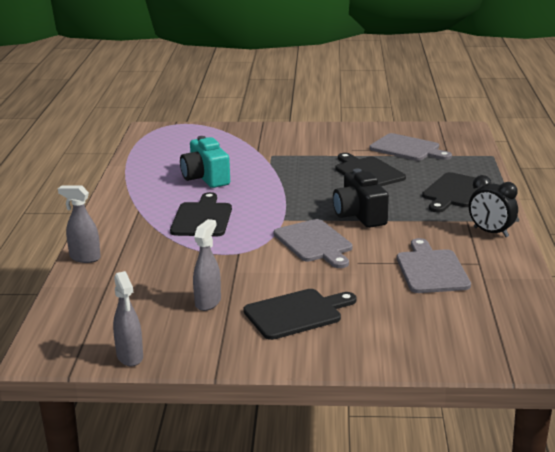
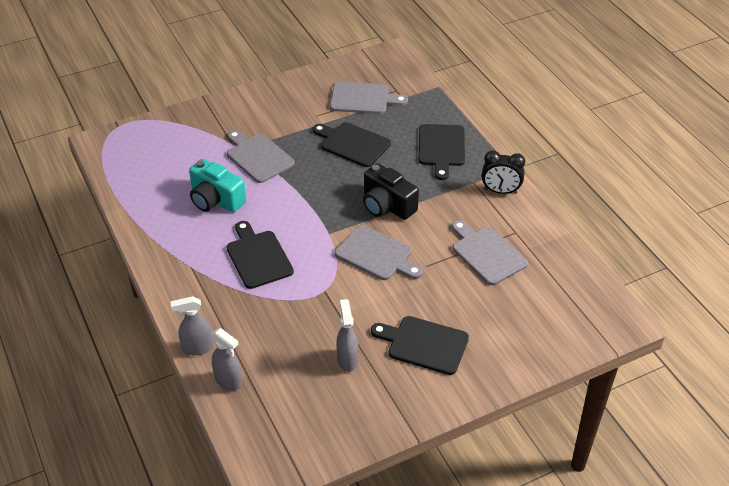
camera: 30 degrees left, 20 degrees up
(130, 357) = (336, 446): grey spray bottle -> grey spray bottle (228, 381)
(271, 162) = (258, 157): none -> grey cutting board
(296, 313) = (424, 344): black cutting board -> black cutting board turned 105 degrees counterclockwise

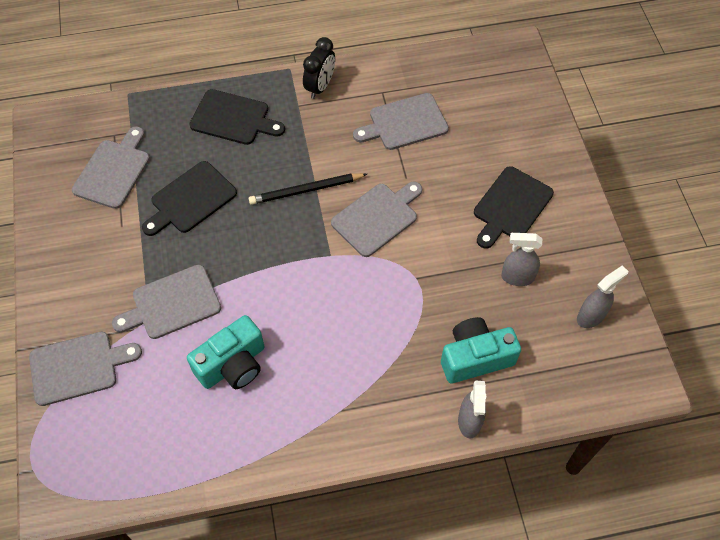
camera: 75 degrees left, 15 degrees up
(195, 125) = (78, 367): none -> grey cutting board
(228, 381) = (523, 396): grey spray bottle -> grey spray bottle (591, 316)
(258, 257) = (346, 334): black cutting board -> none
(258, 342) = (475, 357): none -> turquoise camera
(387, 205) = (306, 190): black camera -> black pencil

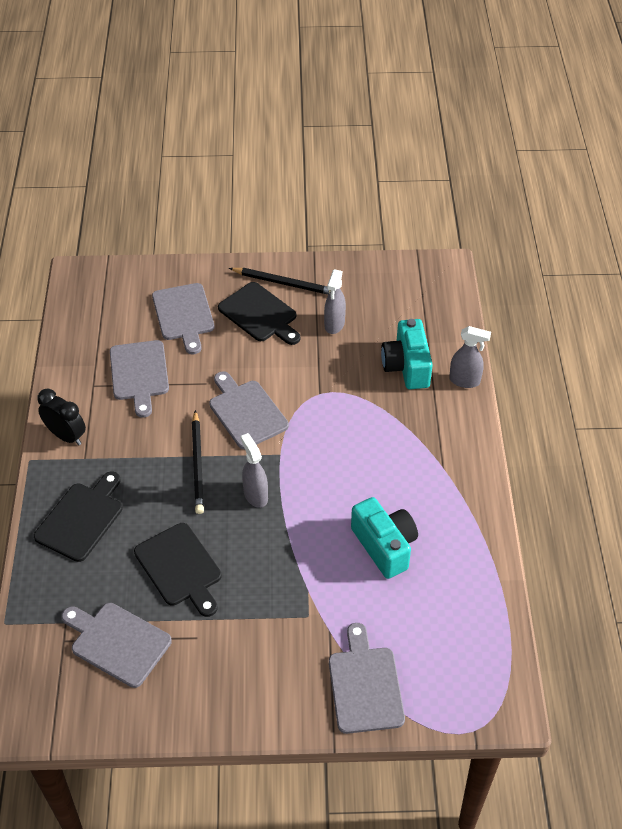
camera: 80 degrees left, 10 degrees down
(172, 303) = (306, 593): grey cutting board -> grey cutting board (184, 315)
(563, 220) = (284, 283): none -> black pencil
(591, 316) = (381, 286): grey spray bottle -> grey spray bottle (255, 495)

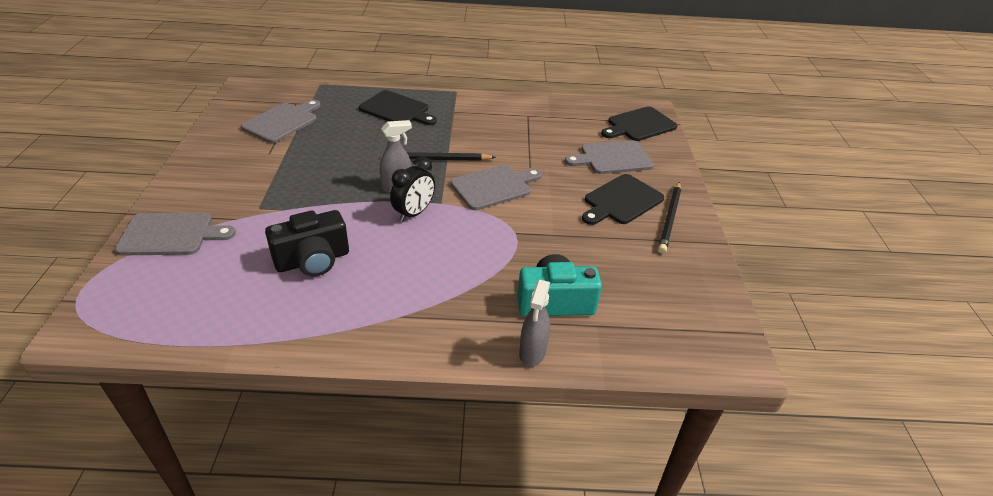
camera: 90 degrees right, 10 degrees down
(66, 436) = (476, 104): black clock -> black clock (414, 213)
(139, 374) = (540, 135): grey cutting board -> none
(180, 567) = (336, 148): black cutting board -> black cutting board (639, 125)
(334, 324) = (614, 250): grey spray bottle -> none
(385, 546) = (313, 260): turquoise camera -> black camera

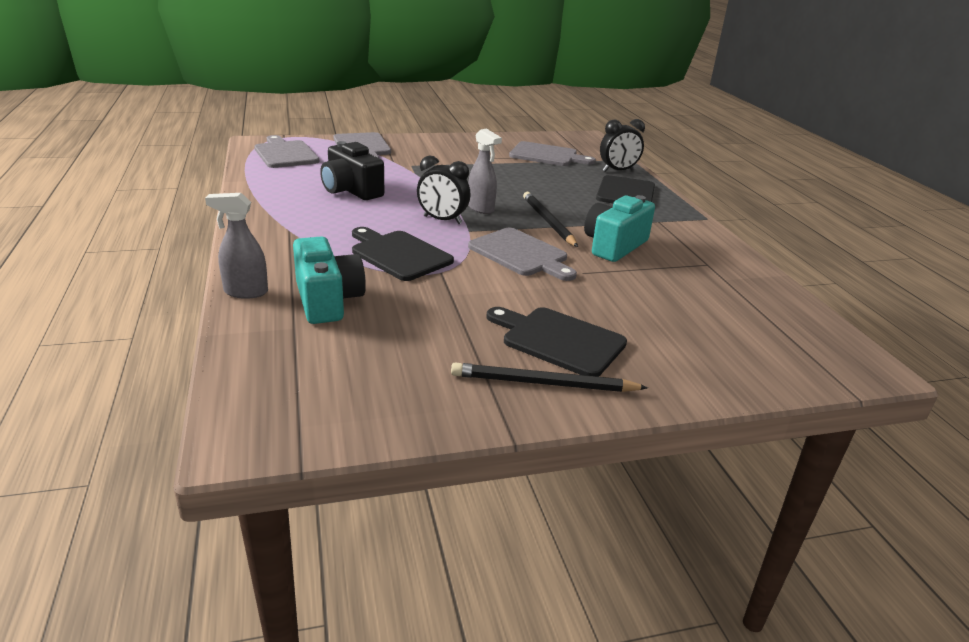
camera: 75 degrees right, 10 degrees down
(343, 98) = (618, 170): none -> black clock
(491, 142) = (614, 246): none -> turquoise camera
(613, 158) = (666, 331): grey cutting board -> grey cutting board (285, 154)
(639, 125) = (796, 354): black cutting board -> black cutting board (398, 254)

